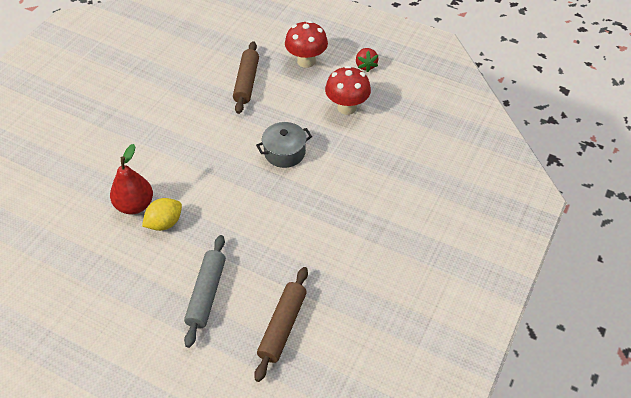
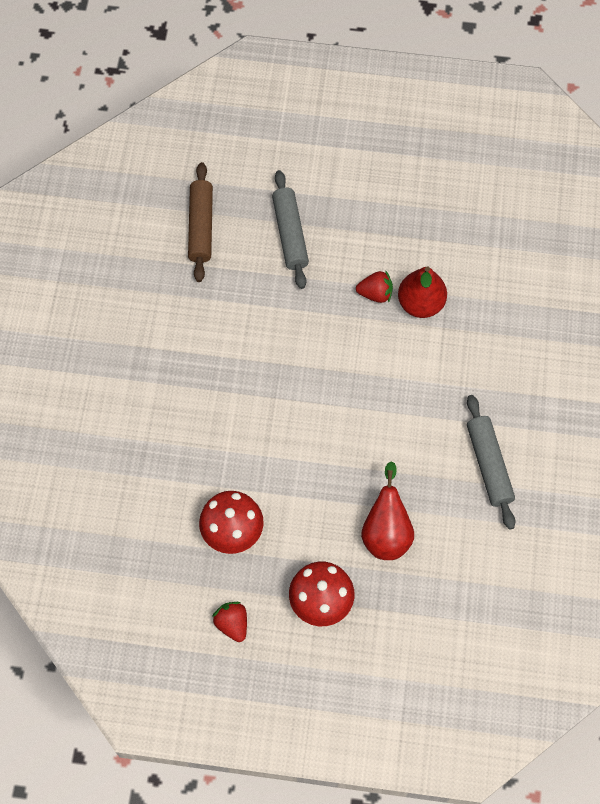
camera: 160 degrees right, 15 degrees up
(158, 97) = (488, 465): none -> grey rolling pin
(164, 223) = (375, 294): yellow lemon -> red strawberry
(246, 82) = (386, 532): brown rolling pin -> red pear
(284, 152) = (284, 431): grey pot -> none

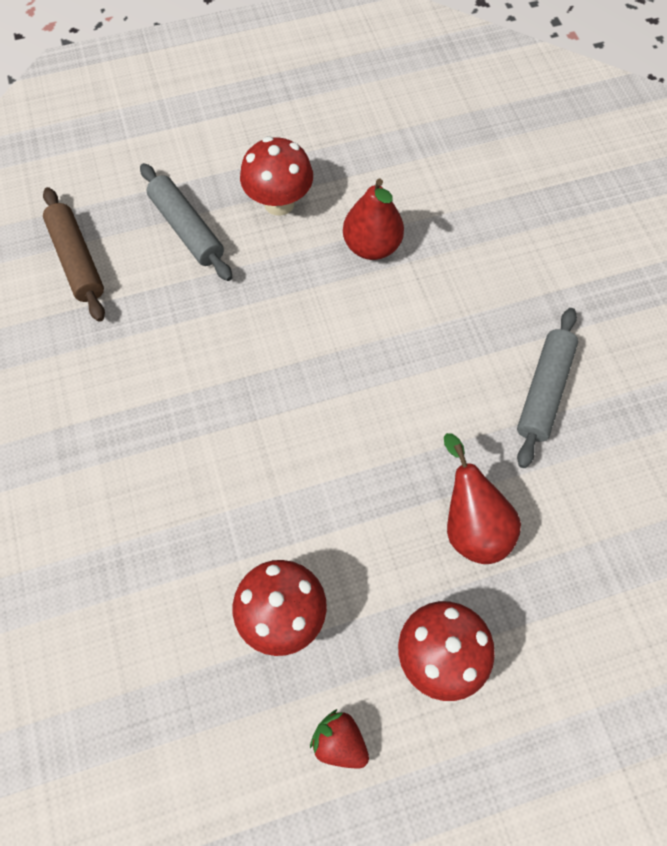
camera: 25 degrees left, 0 degrees up
(368, 240) = (279, 203): none -> red mushroom
(375, 294) = (316, 255): red strawberry -> none
(488, 465) = (543, 391): grey rolling pin -> grey rolling pin turned 60 degrees clockwise

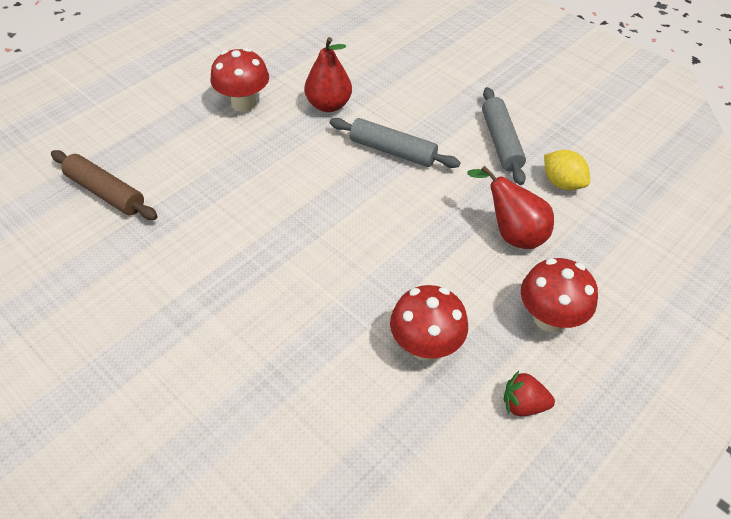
camera: 30 degrees left, 15 degrees down
(187, 229) = (183, 142): grey rolling pin -> grey rolling pin (392, 151)
(580, 485) = (562, 183): none -> yellow lemon

